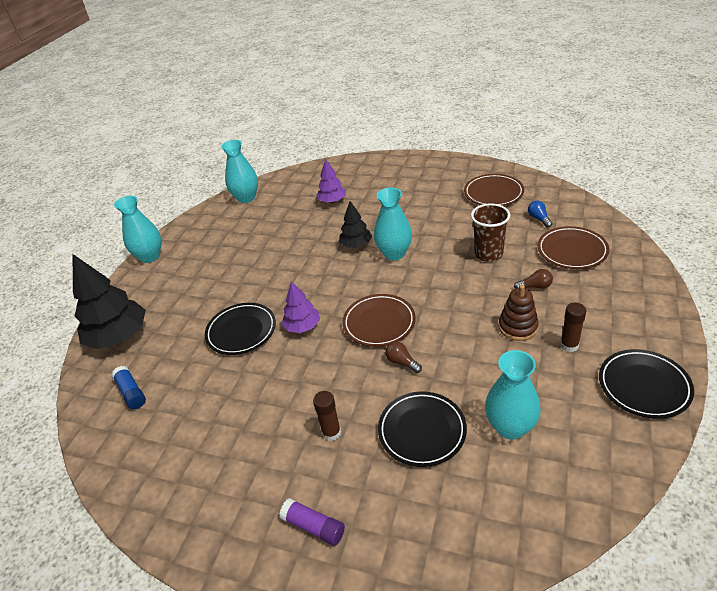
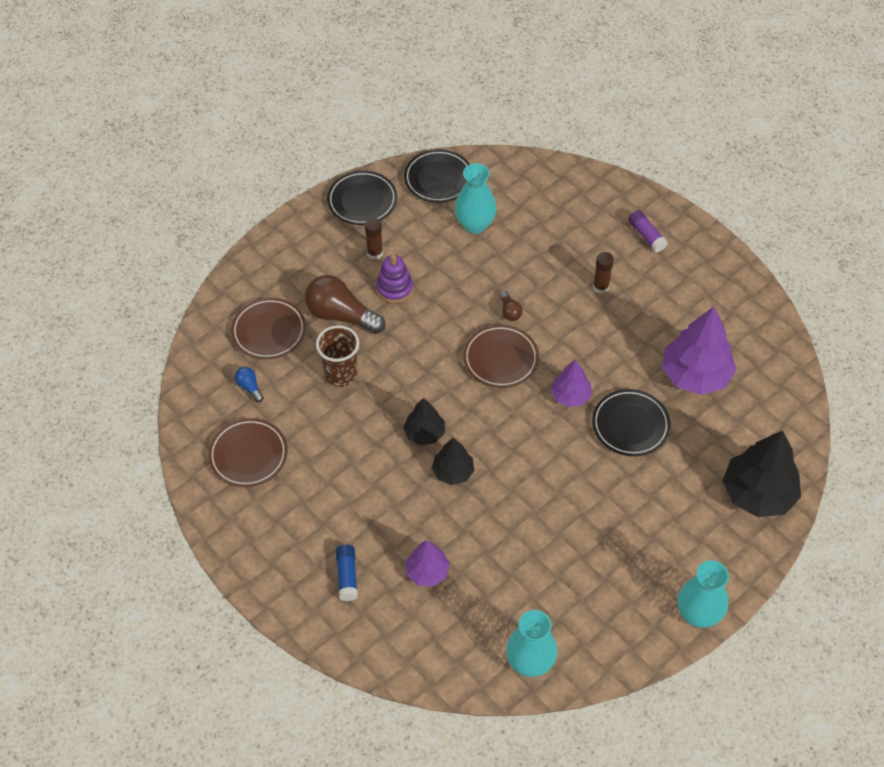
camera: 155 degrees left, 15 degrees up
(131, 392) = (755, 414): blue glue stick -> blue glue stick (347, 576)
(198, 398) = (695, 375): none -> purple tree
(394, 253) = (424, 433): turquoise vase -> black tree
(422, 431) = (535, 253): black plate -> black plate (438, 179)
(518, 327) = (394, 288): brown stacking toy -> purple stacking toy
(535, 286) = (341, 315): brown light bulb -> brown light bulb, size x2.18
(539, 219) = (249, 387): blue light bulb -> blue light bulb turned 135 degrees clockwise

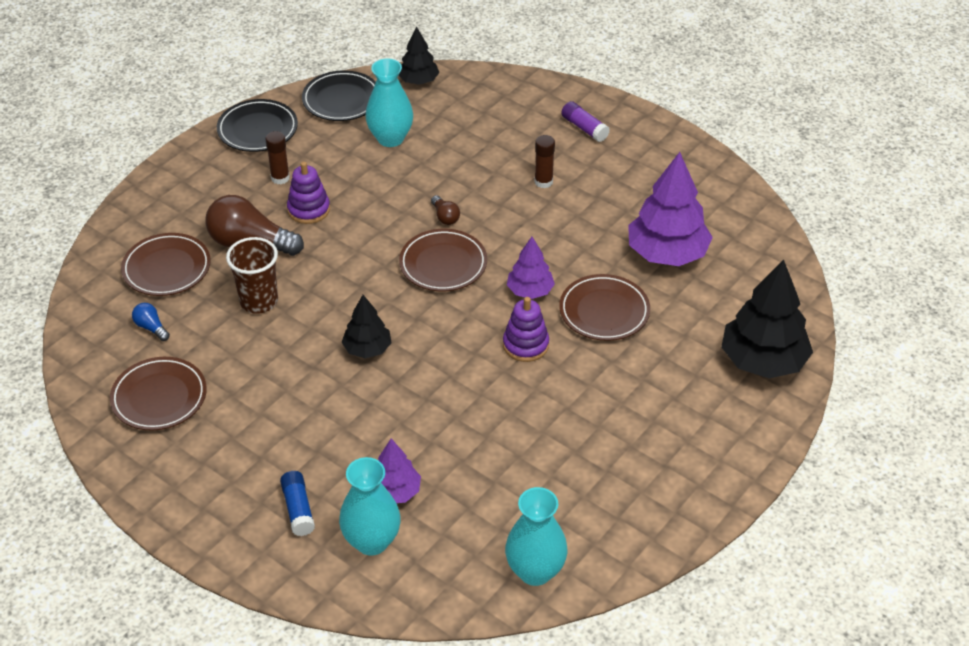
camera: 10 degrees left, 10 degrees down
(453, 472) = (407, 384): black tree -> black tree (418, 81)
(558, 448) = (525, 345): none -> purple stacking toy
(630, 425) = (604, 311): black plate -> brown plate
(698, 614) = (722, 493): turquoise vase -> turquoise vase (372, 541)

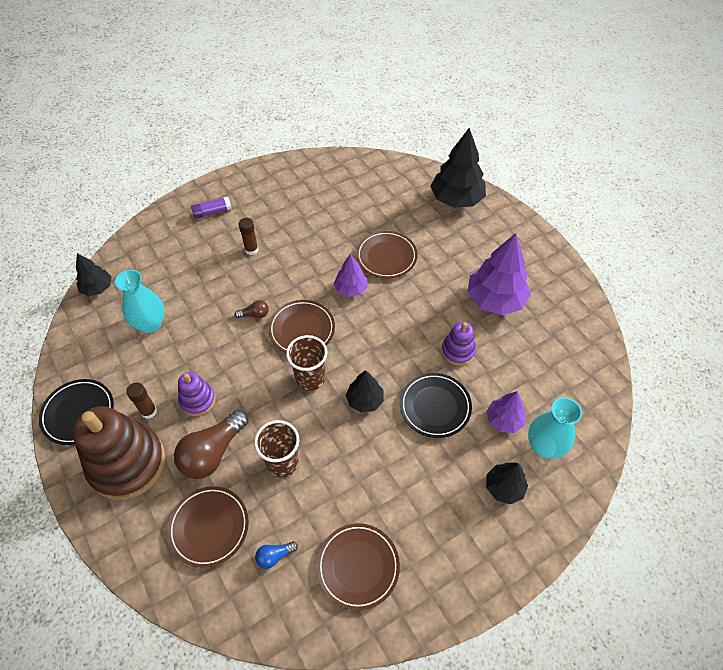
camera: 70 degrees left, 10 degrees up
(215, 185) = (127, 463): none -> brown stacking toy
(298, 509) = (504, 487): blue glue stick -> black tree
(341, 100) = (84, 343): black plate -> black plate (435, 407)
(376, 292) = (310, 378): none -> brown cup
(525, 345) = (398, 306): purple stacking toy -> purple stacking toy (458, 351)
(535, 571) = (588, 359): turquoise vase -> none
(667, 253) = (350, 211): purple tree -> purple tree (495, 299)

